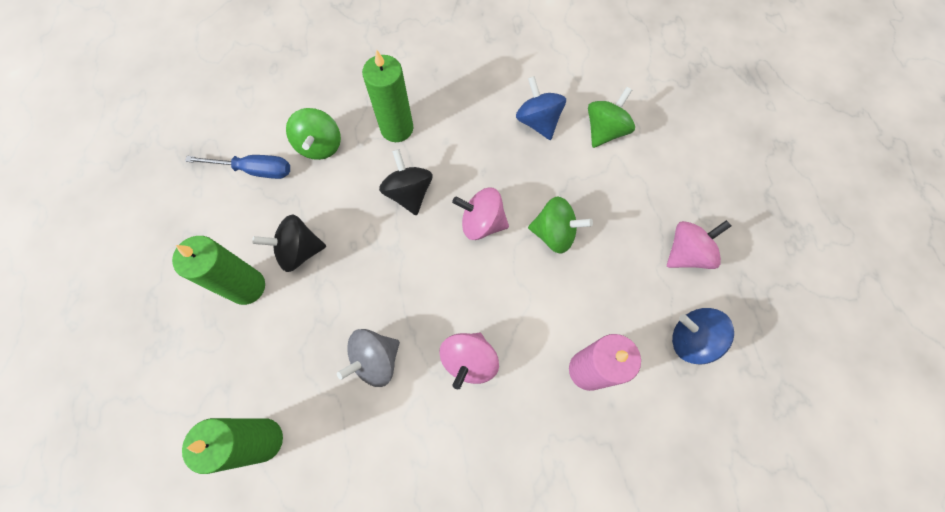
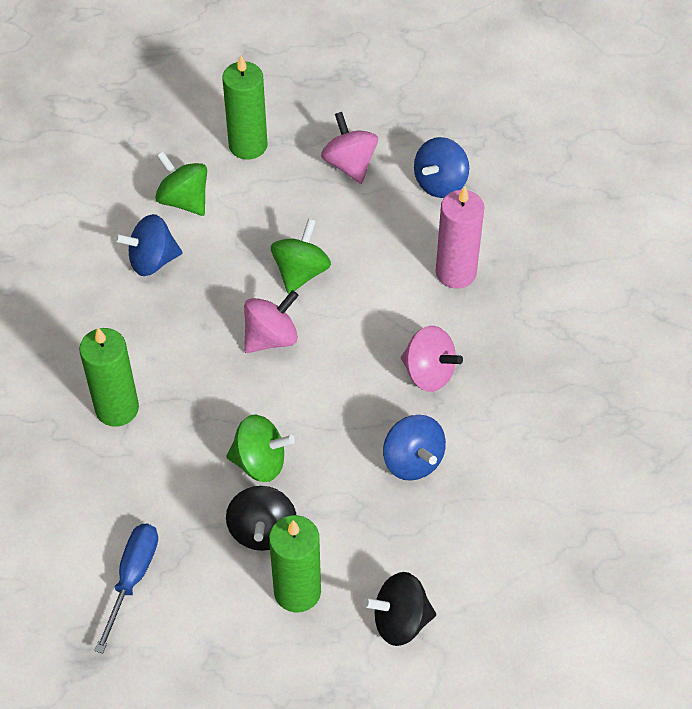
camera: 80 degrees left, 15 degrees down
(262, 440) = (482, 579): green candle -> green candle (248, 145)
(320, 146) = (117, 498): green spinning top -> green spinning top (260, 462)
(375, 360) = (413, 461): grey spinning top -> blue spinning top
(409, 193) = (213, 405): black spinning top -> black spinning top (400, 621)
(481, 223) = (271, 338): pink spinning top -> pink spinning top turned 150 degrees counterclockwise

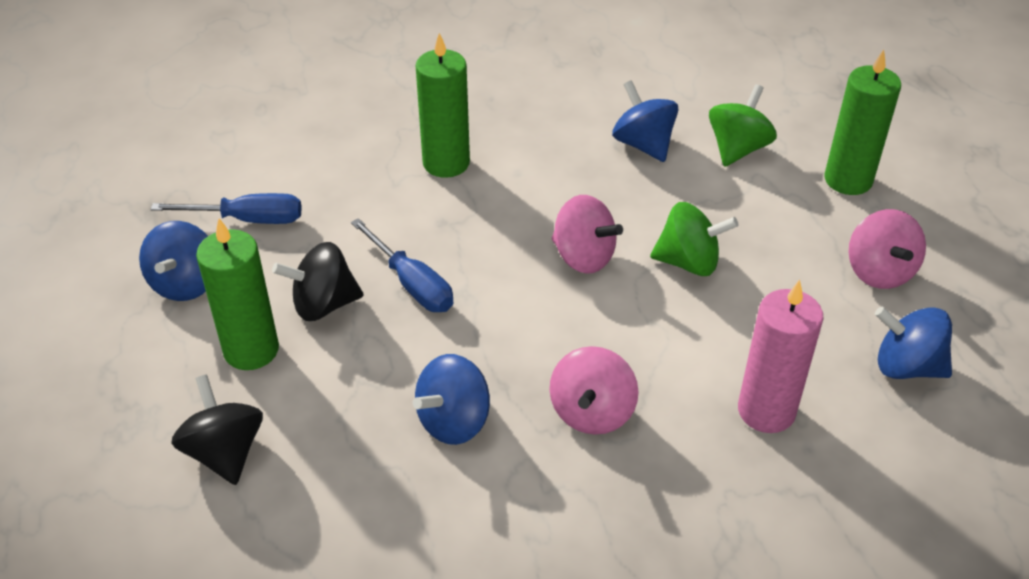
camera: 75 degrees right, 10 degrees down
(200, 637) = (185, 283): none -> blue spinning top
(260, 462) = (412, 284): green spinning top -> blue screwdriver
(349, 164) = (879, 272): pink spinning top -> pink spinning top turned 120 degrees clockwise

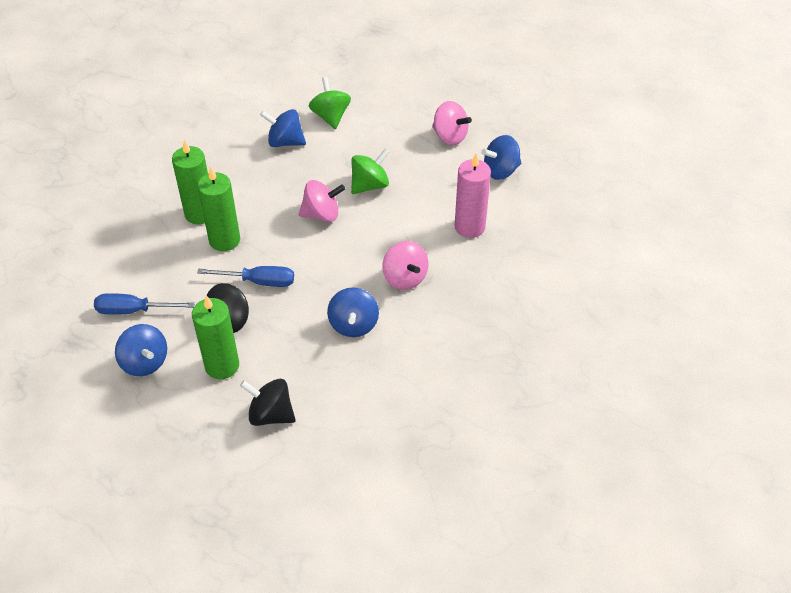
camera: 45 degrees left, 5 degrees up
(248, 219) = (133, 310): blue screwdriver -> blue screwdriver turned 135 degrees counterclockwise
(848, 180) = (394, 101): green candle -> green candle (224, 240)

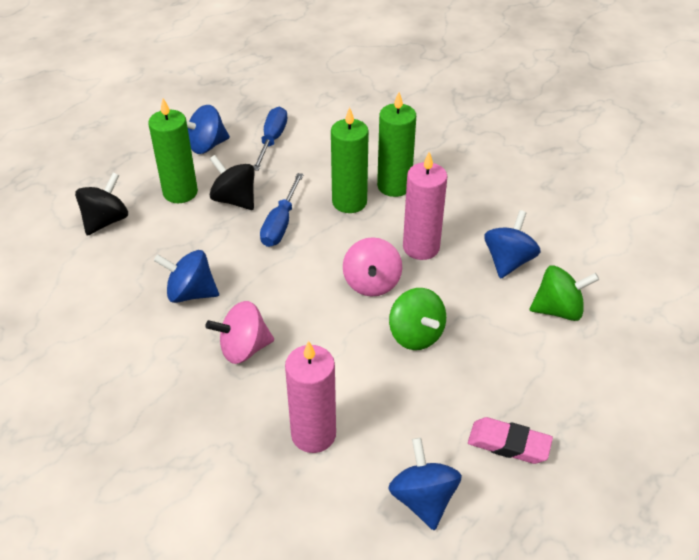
camera: 100 degrees right, 5 degrees down
(276, 190) = (421, 247): none -> pink candle
(450, 136) = (508, 444): pink spinning top -> pink eraser

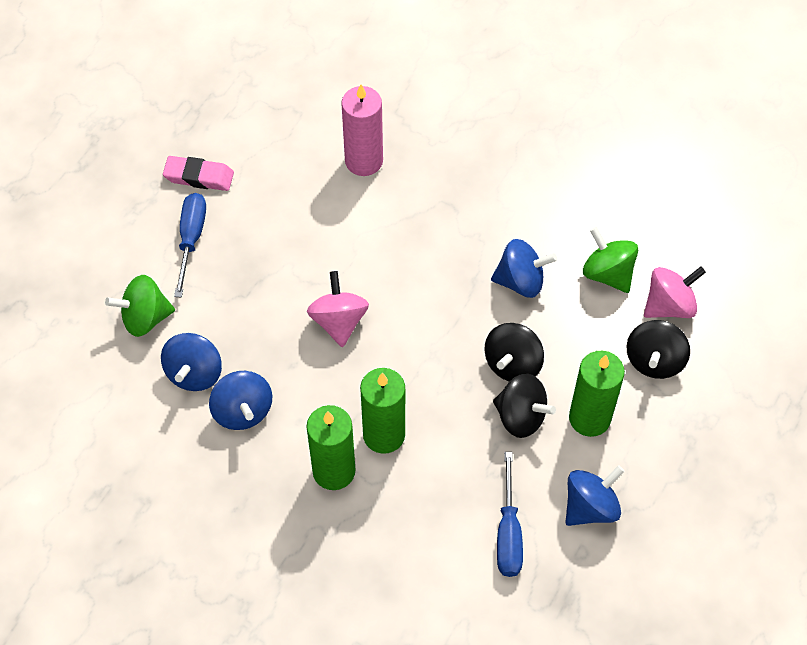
camera: 170 degrees right, 15 degrees up
(226, 233) = (512, 364): none -> black spinning top
(243, 349) = (447, 229): pink spinning top -> pink spinning top (669, 305)
(280, 224) = (456, 388): blue screwdriver -> blue screwdriver (191, 239)
(416, 335) = (287, 267): green spinning top -> green spinning top (607, 273)
(421, 247) = (291, 378): pink candle -> none
(423, 499) = (267, 125): blue spinning top -> blue spinning top (243, 411)

